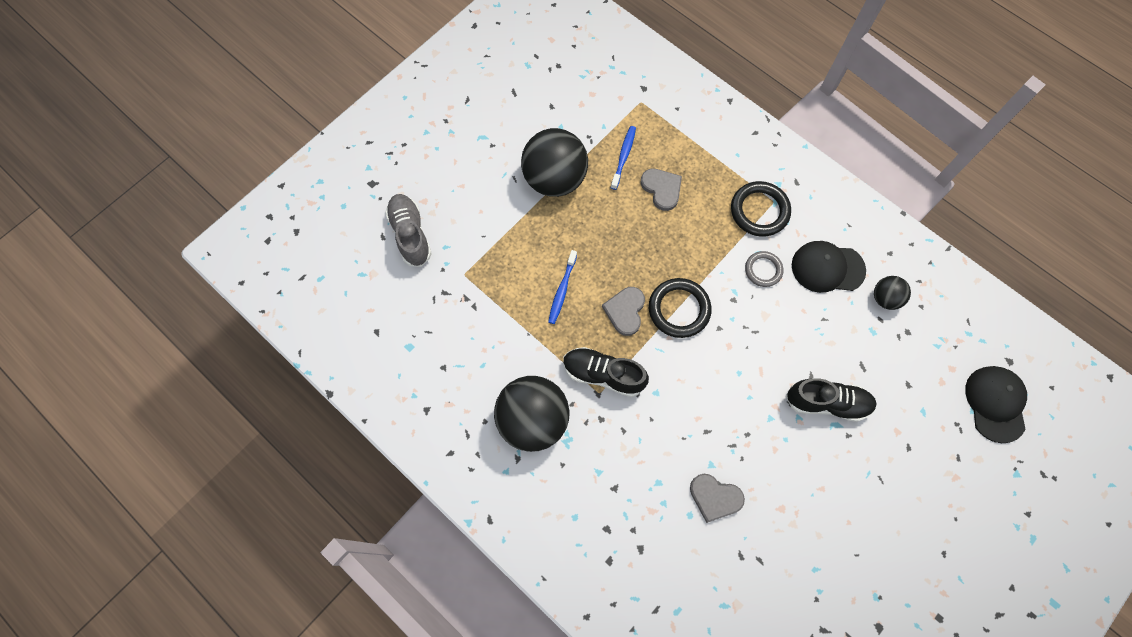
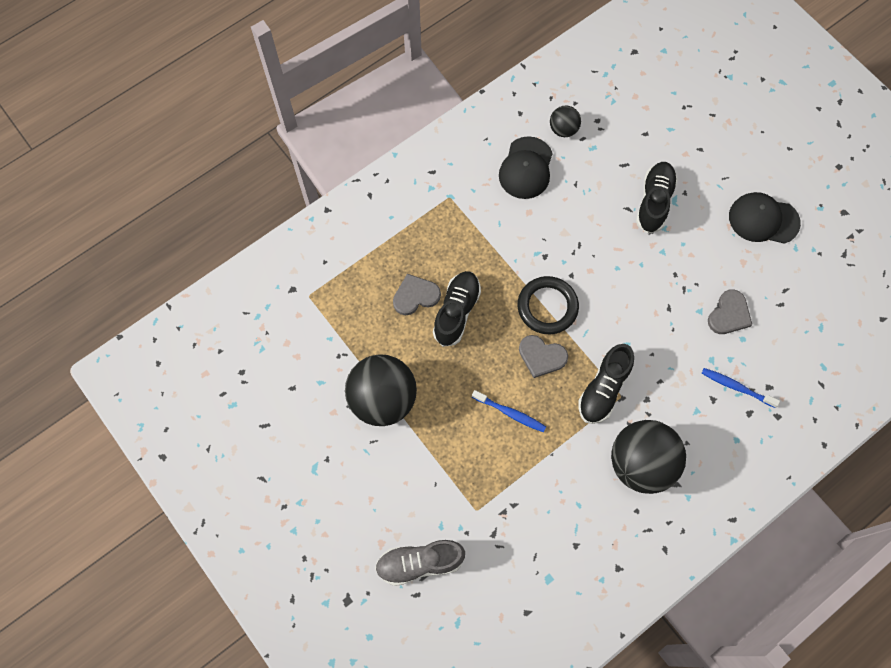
camera: 80 degrees left, 0 degrees up
(623, 156) = (370, 325): blue toothbrush -> blue toothbrush (736, 387)
(654, 227) = (456, 312): none -> black shoe
(759, 211) = (457, 212): black ring -> none
(763, 270) = (519, 223): grey ring -> none
(995, 403) = (670, 73): black cap -> black cap (763, 219)

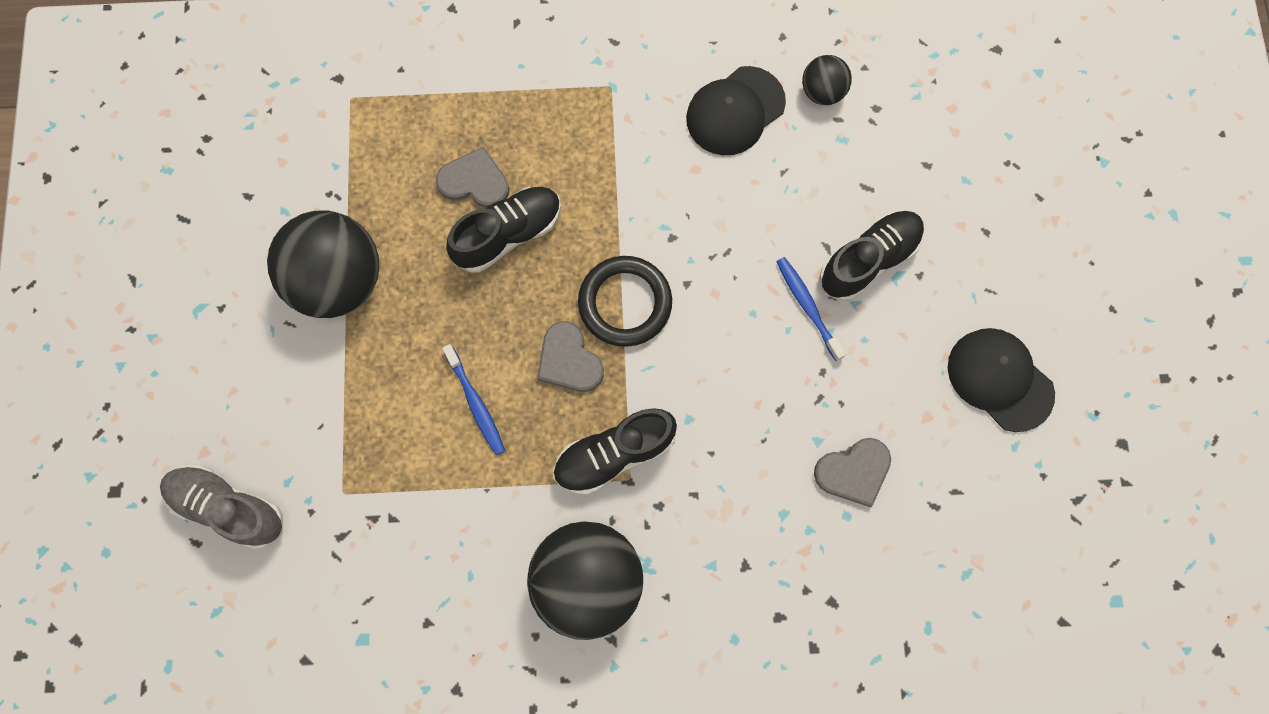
camera: 35 degrees right, 5 degrees up
(736, 387) = (788, 572): blue toothbrush -> blue toothbrush (807, 307)

